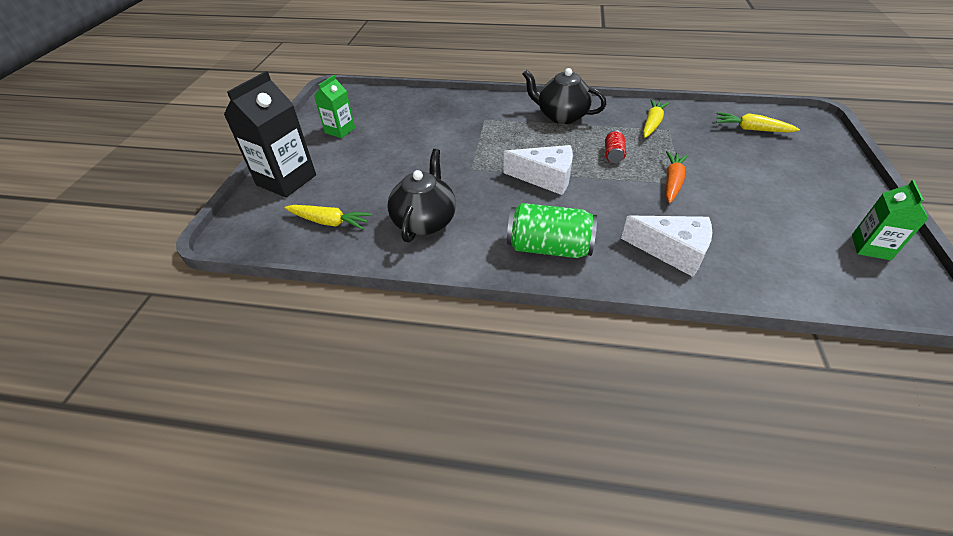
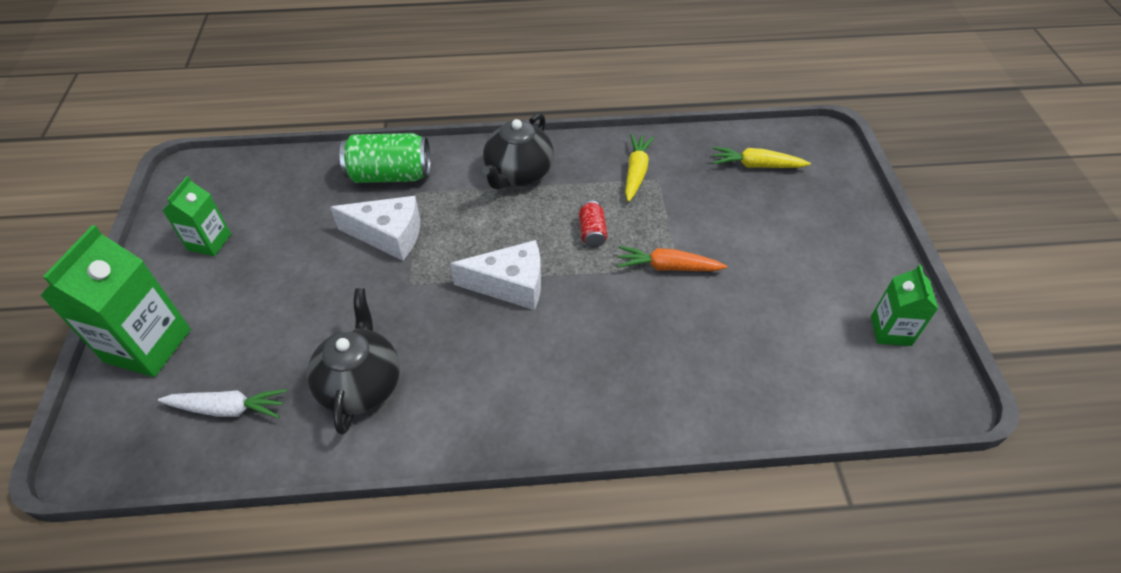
camera: 15 degrees left, 5 degrees up
(286, 180) = (148, 345): black carton -> green carton
(329, 222) = (228, 409): yellow carrot -> white carrot
(549, 247) = (528, 398): green can -> green can (390, 175)
(561, 116) = (518, 174): black teapot -> black teapot turned 75 degrees counterclockwise
(672, 182) = (668, 267): orange carrot -> orange carrot turned 90 degrees counterclockwise
(672, 251) = (675, 377): white cheese -> white cheese (388, 236)

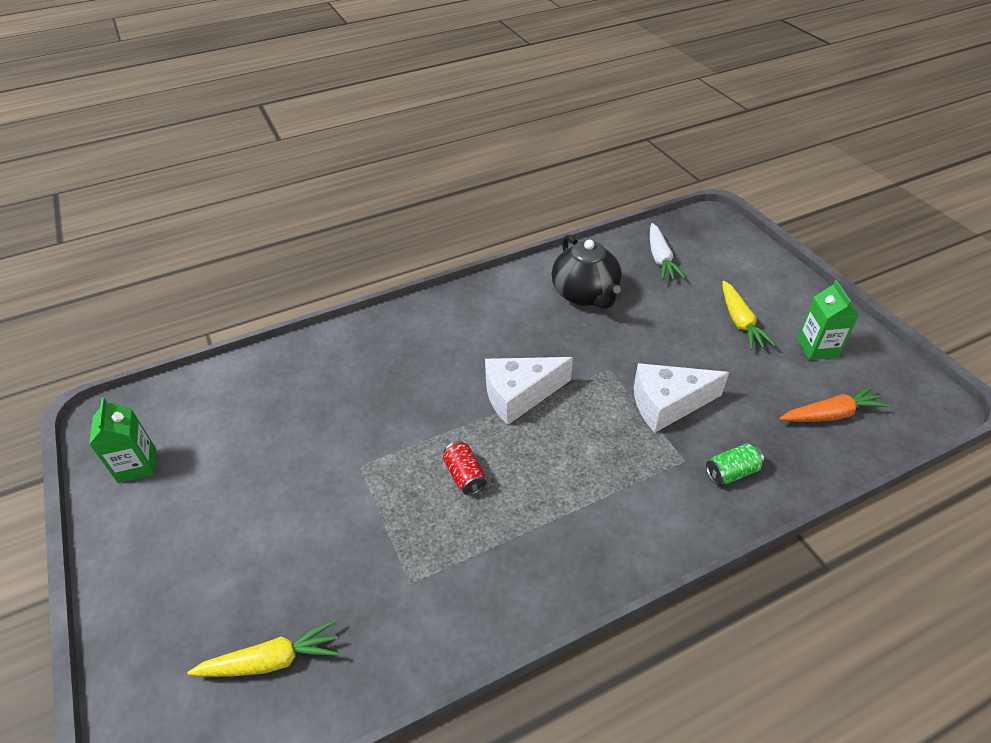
camera: 160 degrees right, 5 degrees down
(148, 345) = (758, 272): green carton -> none
(228, 409) = (660, 259): white carrot -> white carrot turned 75 degrees counterclockwise
(390, 175) = (731, 472): green can -> green can, size x0.51
(518, 174) = (588, 527): black teapot -> none
(636, 172) = (441, 583): yellow carrot -> yellow carrot (740, 322)
(668, 267) = (371, 461): orange carrot -> orange carrot (831, 414)

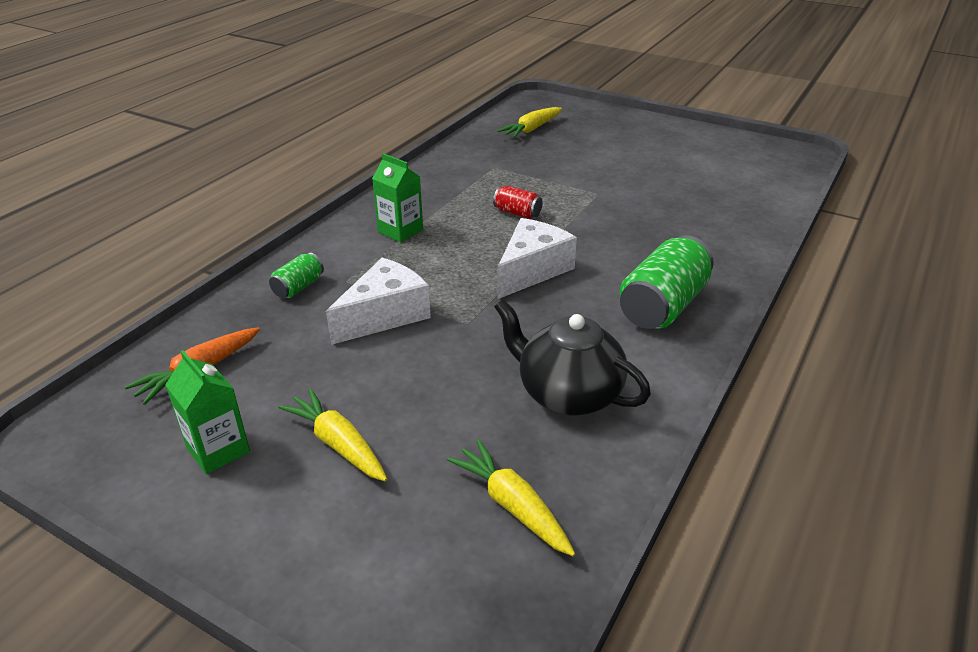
camera: 145 degrees right, 10 degrees down
(137, 465) = (733, 148): green carton -> green carton (400, 231)
(463, 321) = (663, 306): none -> green can
(660, 259) = (512, 505): white carrot -> yellow carrot

